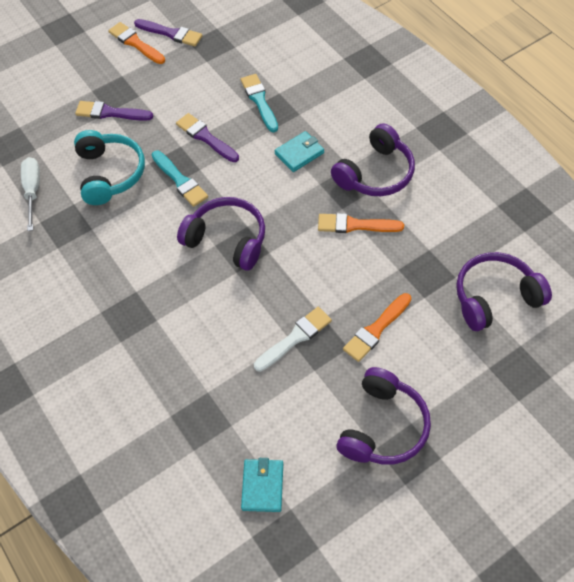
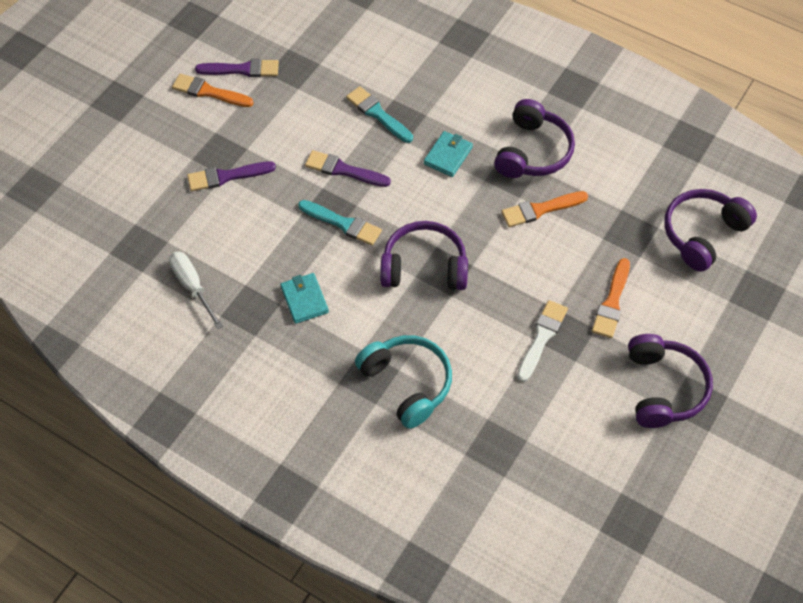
camera: 25 degrees left, 0 degrees up
(110, 174) = (265, 241): turquoise headphones -> turquoise headphones (407, 383)
(262, 486) = (585, 483): turquoise wallet -> turquoise wallet (304, 300)

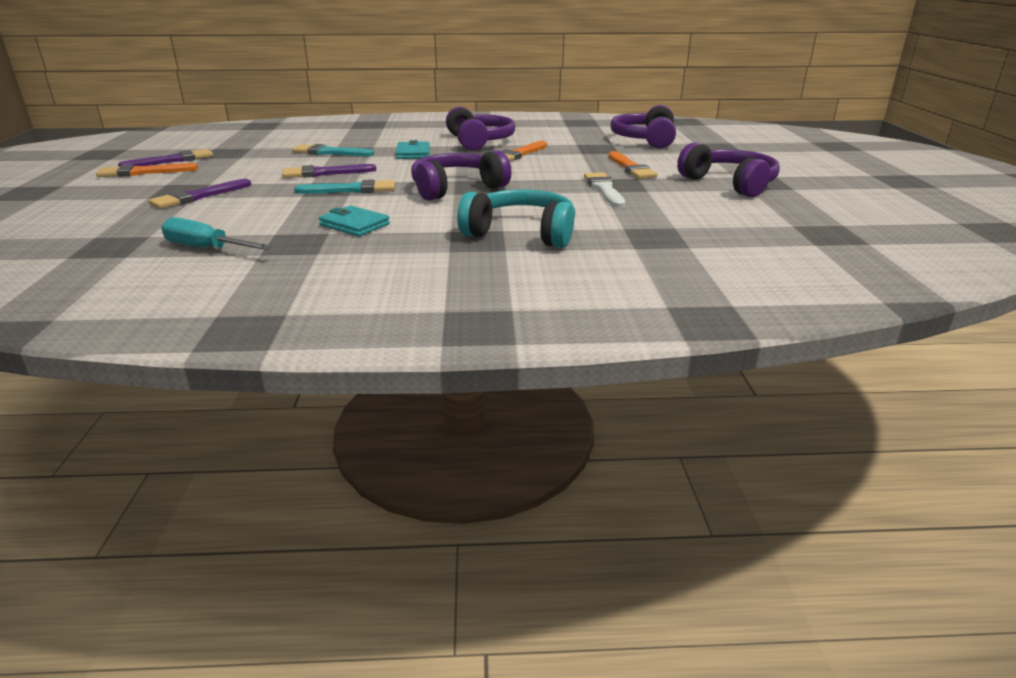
camera: 35 degrees left, 30 degrees down
(192, 286) = (206, 248): white screwdriver -> turquoise screwdriver

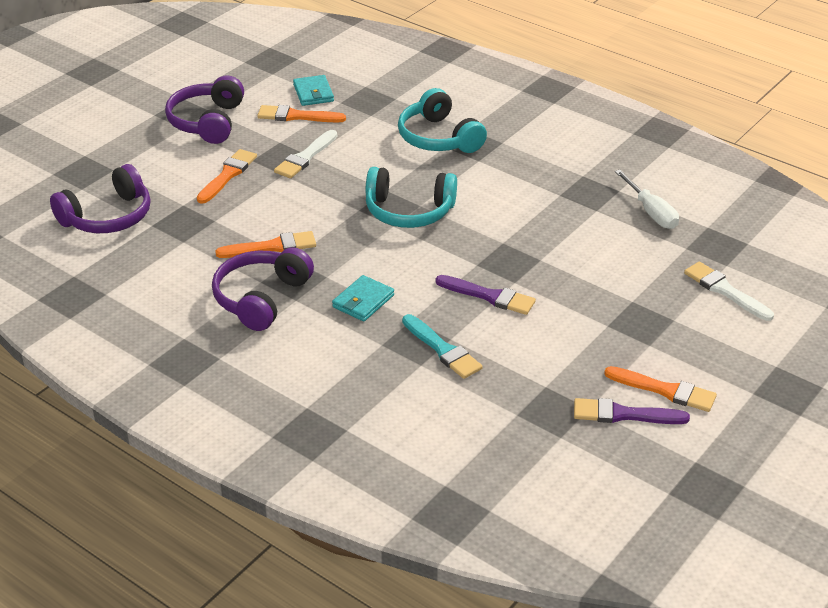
camera: 140 degrees left, 10 degrees up
(94, 222) = (725, 291): none -> white brush
(198, 196) = (628, 300): purple brush -> none
(206, 248) = (651, 212): turquoise screwdriver -> white screwdriver
(351, 190) = (493, 250): turquoise brush -> none
(354, 225) = (534, 196): turquoise wallet -> turquoise wallet (313, 93)
(456, 188) = (409, 211): purple headphones -> turquoise headphones
(680, 207) = (297, 116): none -> orange brush

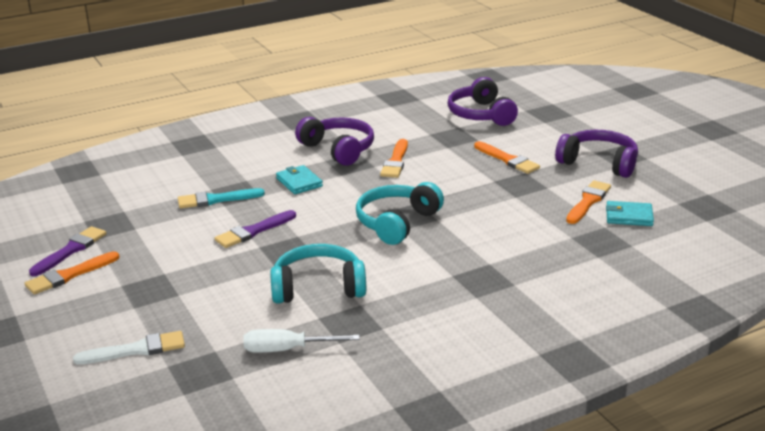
camera: 115 degrees right, 10 degrees down
(305, 157) = (514, 194): white brush -> none
(438, 138) = (507, 263): turquoise headphones -> turquoise headphones (318, 287)

